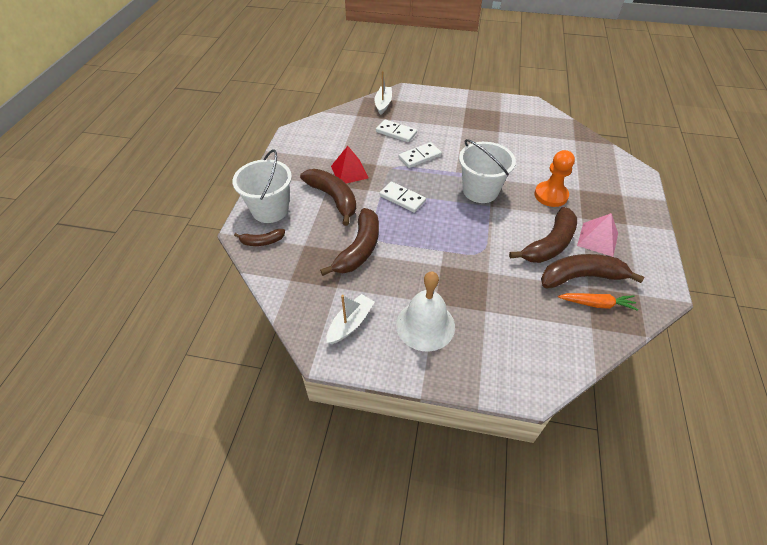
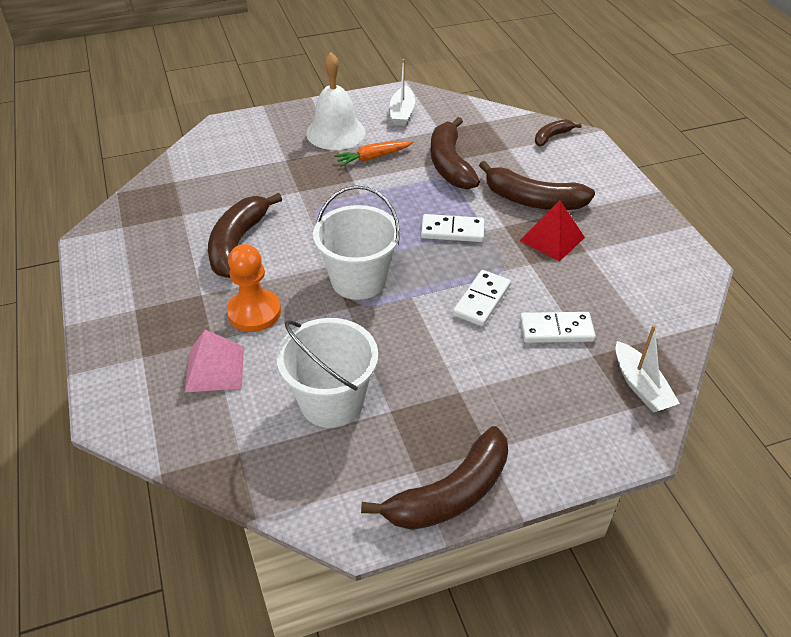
camera: 150 degrees right, 5 degrees down
(270, 210) = (584, 164): white bucket -> white bucket (332, 401)
(581, 277) = (191, 221): brown banana -> brown banana (450, 494)
(596, 304) = (171, 202): orange carrot -> orange carrot (373, 157)
(597, 239) = (176, 272): pink pyramid -> pink pyramid (215, 368)

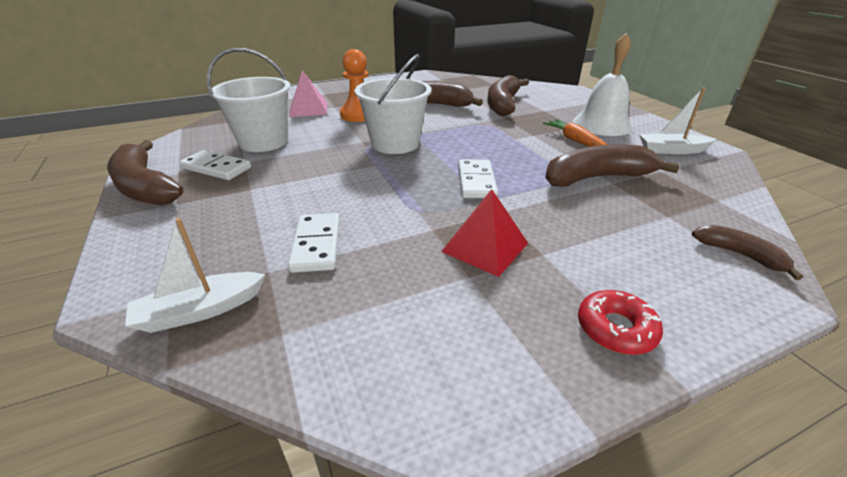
camera: 85 degrees right, 10 degrees down
(481, 300) = (369, 198): white domino -> white domino (216, 168)
(532, 200) = (561, 233): brown banana -> brown banana (503, 104)
(624, 201) = (615, 329): none -> red donut

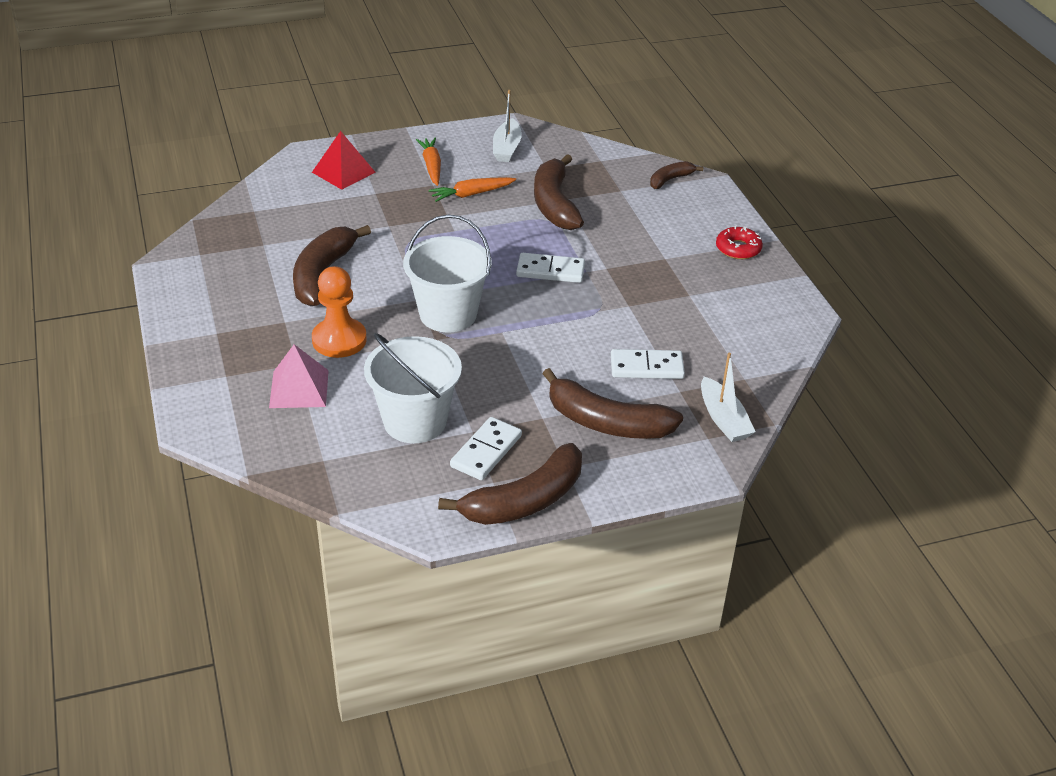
camera: 85 degrees left, 5 degrees up
(485, 247) = (655, 282): red pyramid -> red pyramid (343, 172)
(503, 104) = (342, 218): brown banana -> brown banana (606, 422)
(602, 124) = (431, 166): white bell -> orange carrot

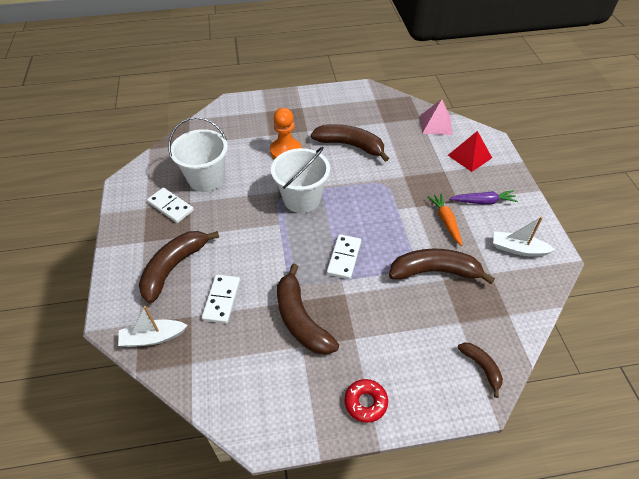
camera: 100 degrees right, 10 degrees up
(299, 389) = (247, 136): pink pyramid -> pink pyramid (436, 124)
(431, 166) = (483, 201): orange carrot -> purple carrot
(525, 501) = (125, 219): brown banana -> brown banana (300, 319)

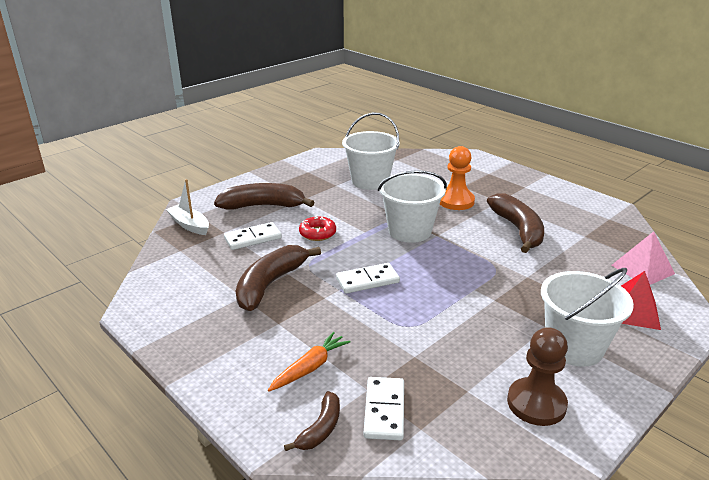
camera: 55 degrees right, 20 degrees down
(171, 206) = (321, 180): white domino -> white domino (384, 410)
(365, 402) = (210, 357): red donut -> red donut (317, 233)
(435, 271) = (419, 345): brown banana -> none
(446, 221) = (502, 328): orange carrot -> orange carrot (310, 368)
(483, 201) = (574, 347): purple carrot -> white bucket
(518, 249) = (536, 403): white boat -> brown pawn

